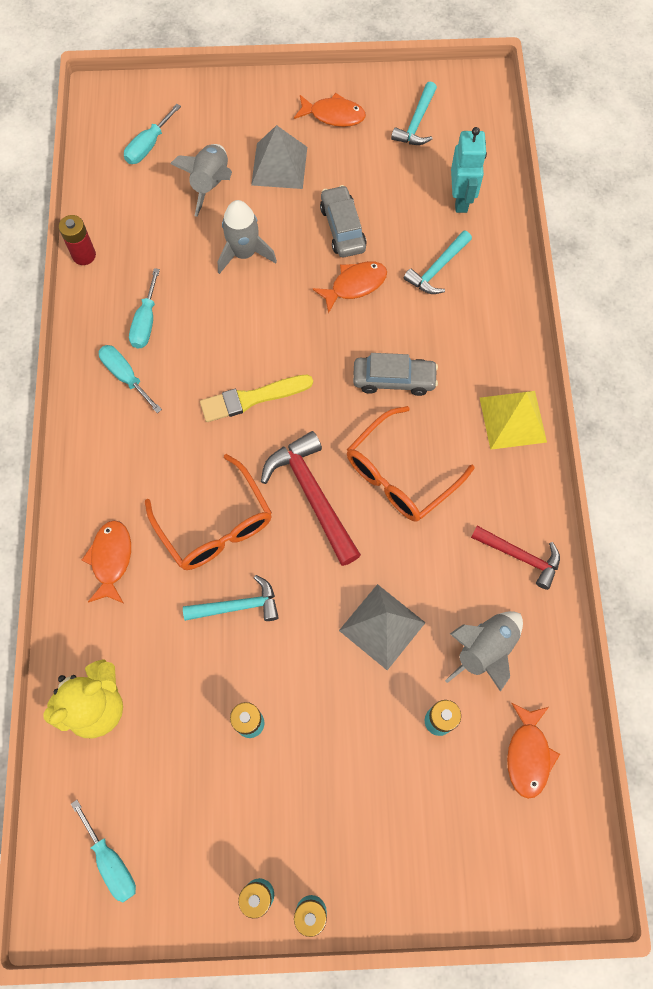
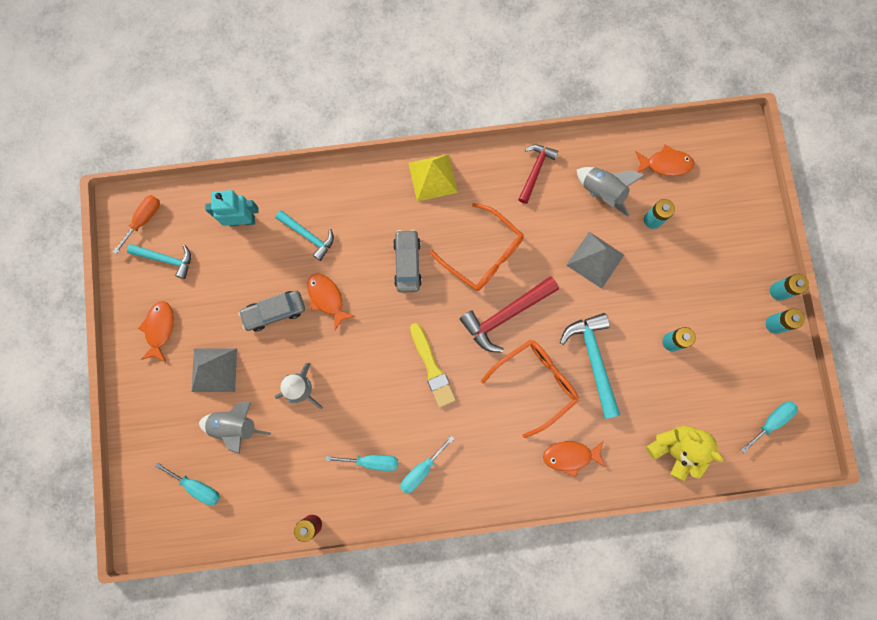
camera: 95 degrees left, 10 degrees up
(238, 606) = (593, 359): turquoise hammer -> turquoise hammer, size x1.55
(466, 102) = (144, 220): none -> orange screwdriver

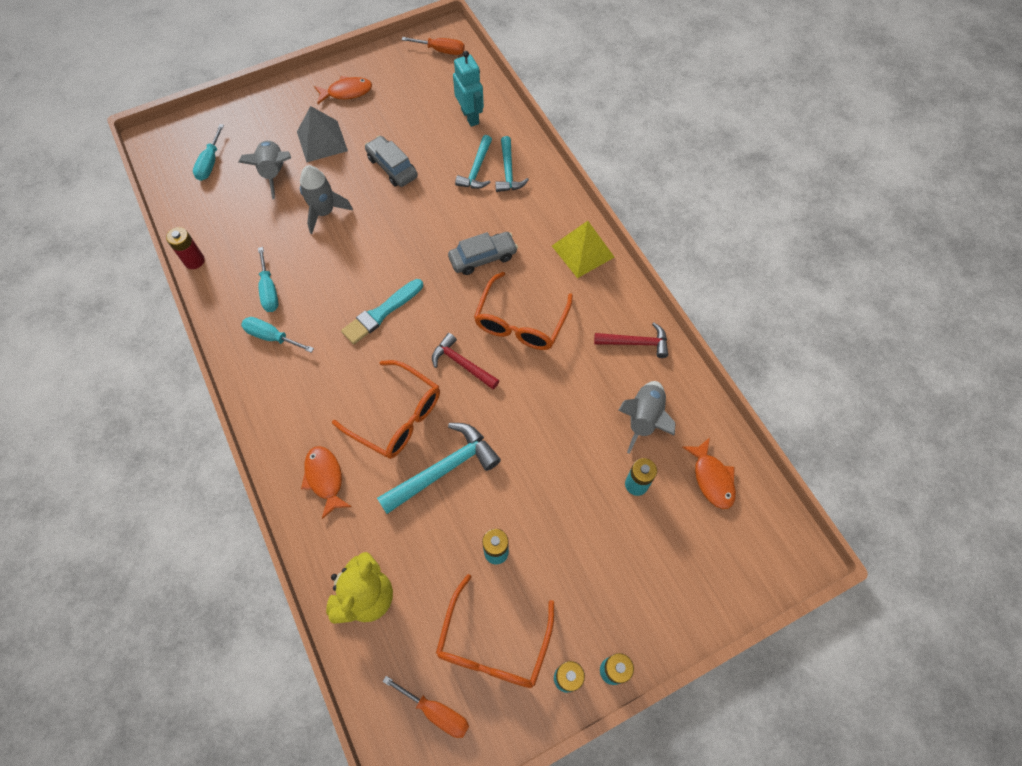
camera: 70 degrees right, 15 degrees down
(166, 259) = (412, 76): turquoise hammer -> turquoise hammer (508, 172)
(327, 298) = (421, 203): orange fish -> none
(432, 368) = (381, 313): yellow brush -> turquoise brush
(505, 315) = (462, 364): red hammer -> red hammer, size x0.64
(595, 260) = (561, 435): grey pyramid -> none
(737, 366) = (493, 644): none -> orange glasses
(771, 421) = (436, 712): turquoise screwdriver -> orange screwdriver

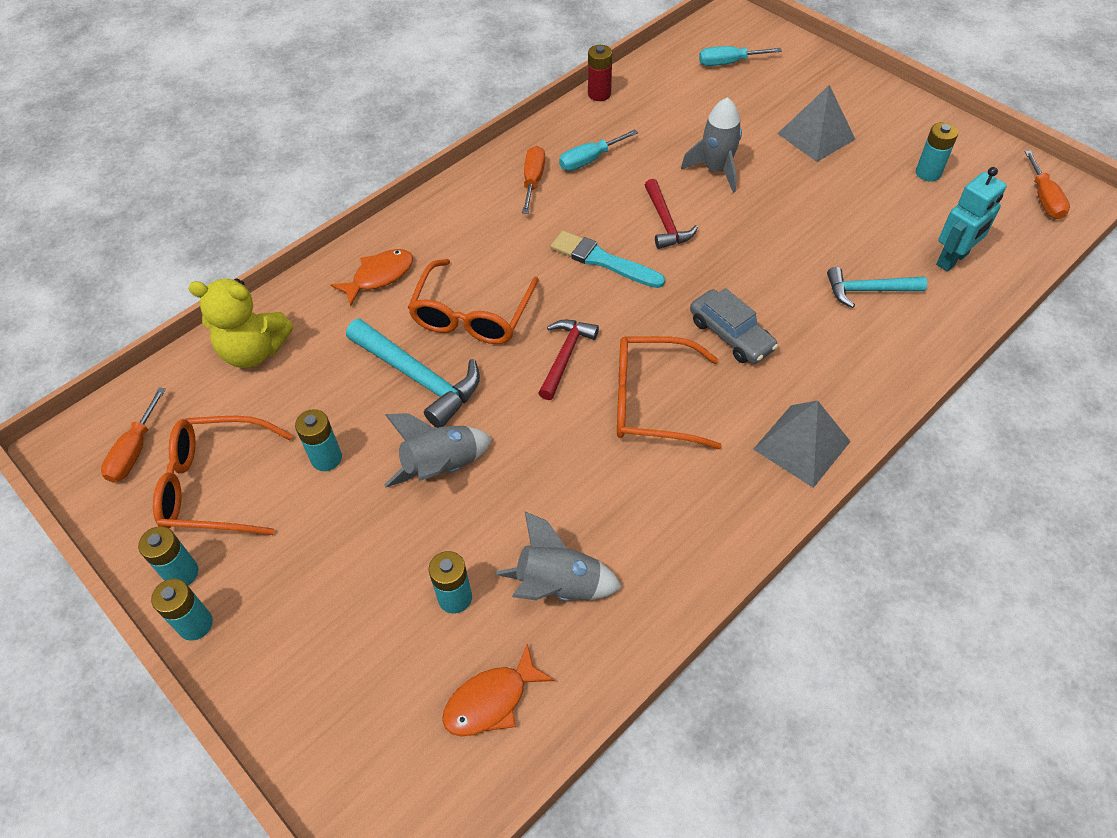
camera: 75 degrees right, 10 degrees down
(271, 337) = (533, 180): turquoise screwdriver -> orange screwdriver
(274, 173) = (746, 113): grey rocket -> grey rocket (441, 467)
(347, 92) = (905, 133): orange fish -> none
(390, 96) = (928, 173): none -> turquoise battery
(392, 167) = (818, 208): grey car -> none
(508, 172) = (886, 325): turquoise hammer -> none
(582, 251) = (801, 445): yellow pyramid -> grey pyramid
(636, 343) = (678, 548): red hammer -> red hammer (665, 222)

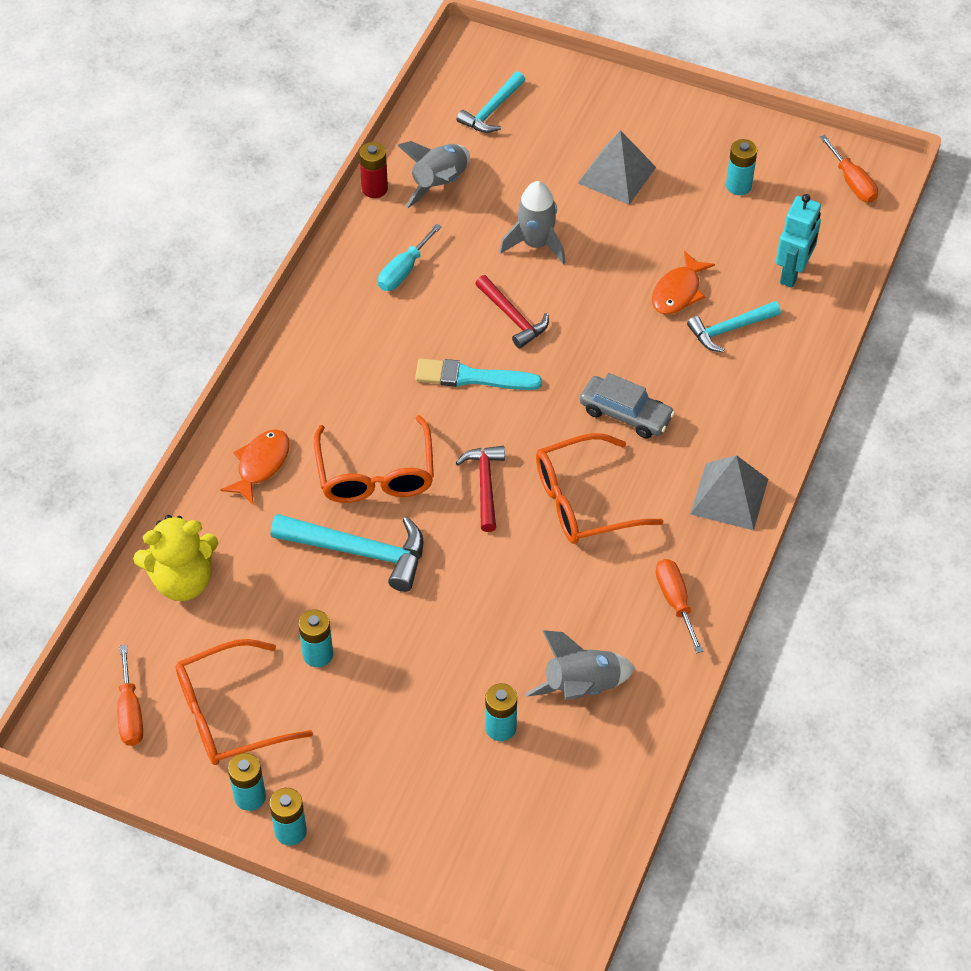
camera: 25 degrees left, 0 degrees up
(441, 467) = (427, 625): grey rocket -> grey rocket (440, 184)
(491, 700) = (573, 793): orange fish -> orange fish (678, 292)
(533, 180) = (358, 311): orange screwdriver -> orange screwdriver (675, 601)
(728, 63) = (492, 111): turquoise screwdriver -> turquoise hammer

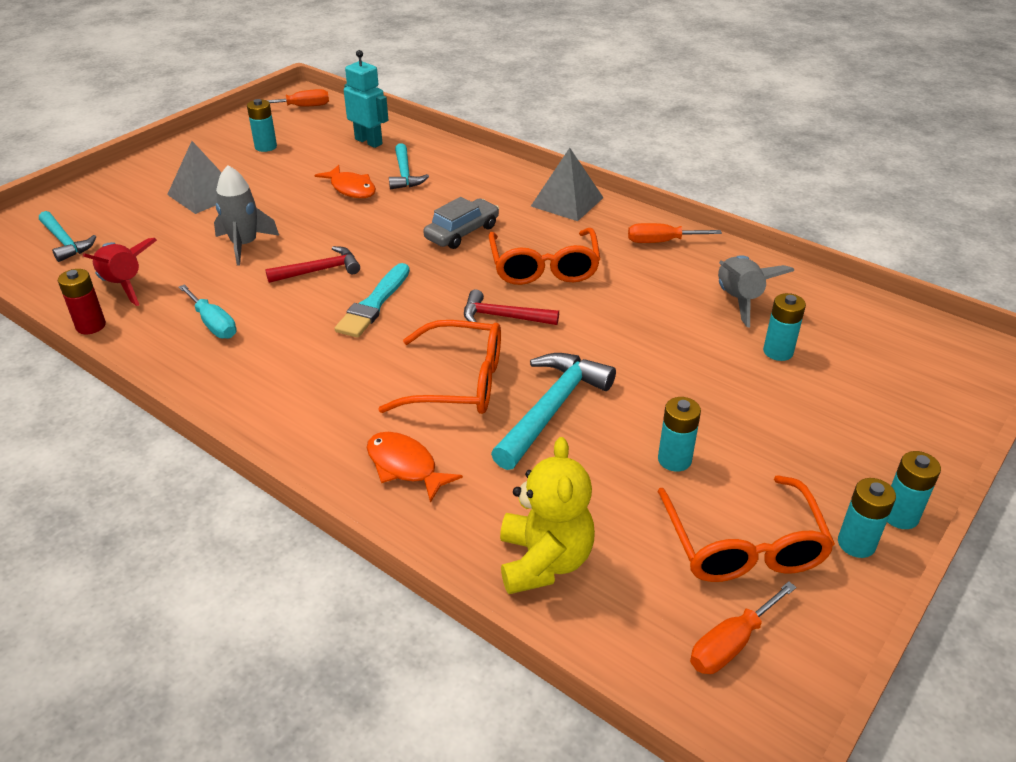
camera: 75 degrees left, 15 degrees down
(130, 712) = (731, 644): orange screwdriver -> orange screwdriver turned 135 degrees clockwise
(440, 184) = (124, 285): grey rocket -> red rocket

